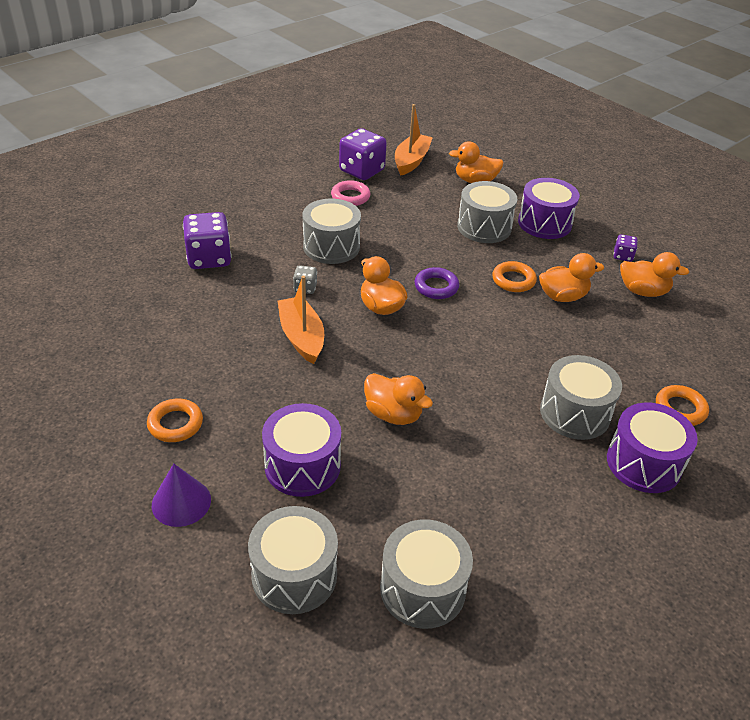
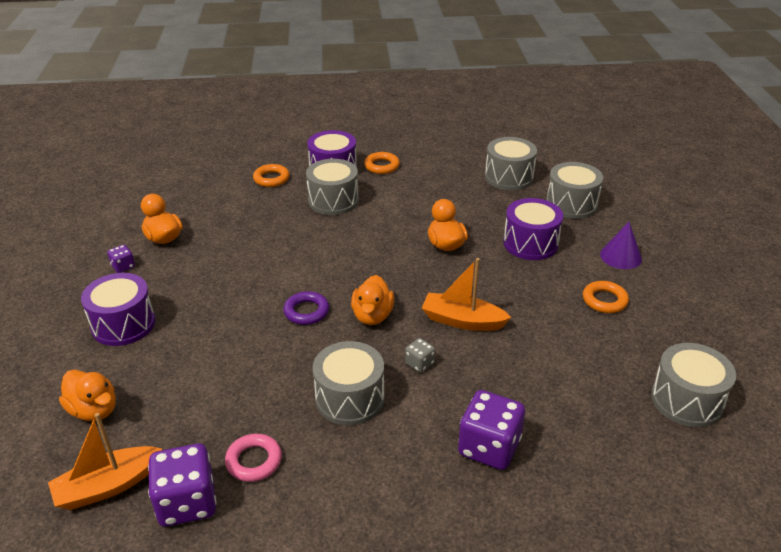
camera: 140 degrees left, 5 degrees down
(301, 337) = (462, 321): orange boat -> orange boat turned 90 degrees clockwise
(484, 227) = (180, 347): grey drum -> grey drum (686, 400)
(513, 280) = (238, 288): orange ring -> orange ring (381, 166)
(562, 296) = (224, 260): orange duck -> none

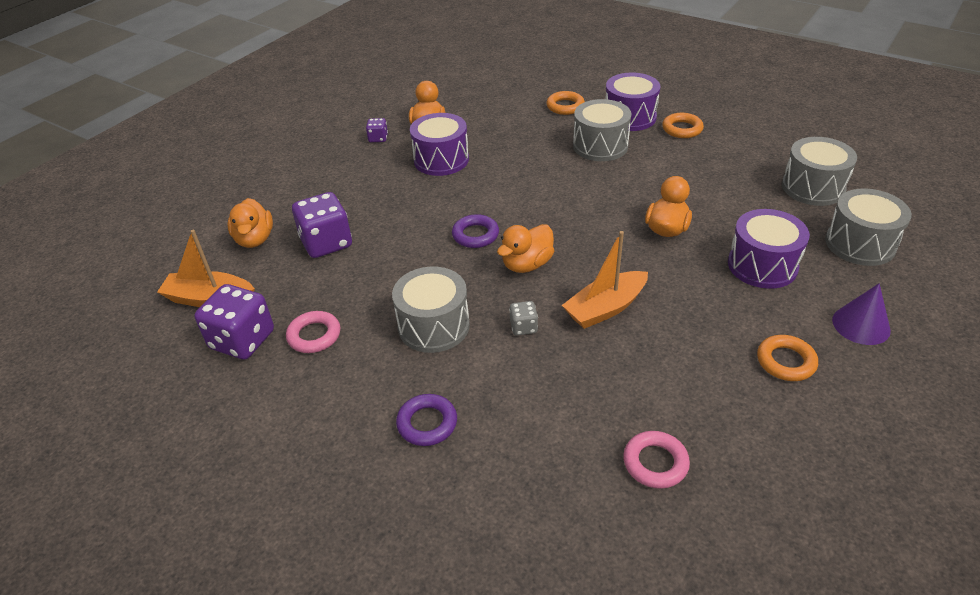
camera: 40 degrees right, 5 degrees up
(123, 324) = (334, 184): purple drum -> purple drum (441, 160)
(424, 473) = (427, 423): none -> purple ring
(462, 321) = (605, 308): orange boat -> orange boat turned 90 degrees counterclockwise
(489, 447) = (505, 435): purple dice -> purple dice (326, 243)
(598, 407) = (655, 463): none -> pink ring
(686, 400) = (768, 515): grey drum -> none

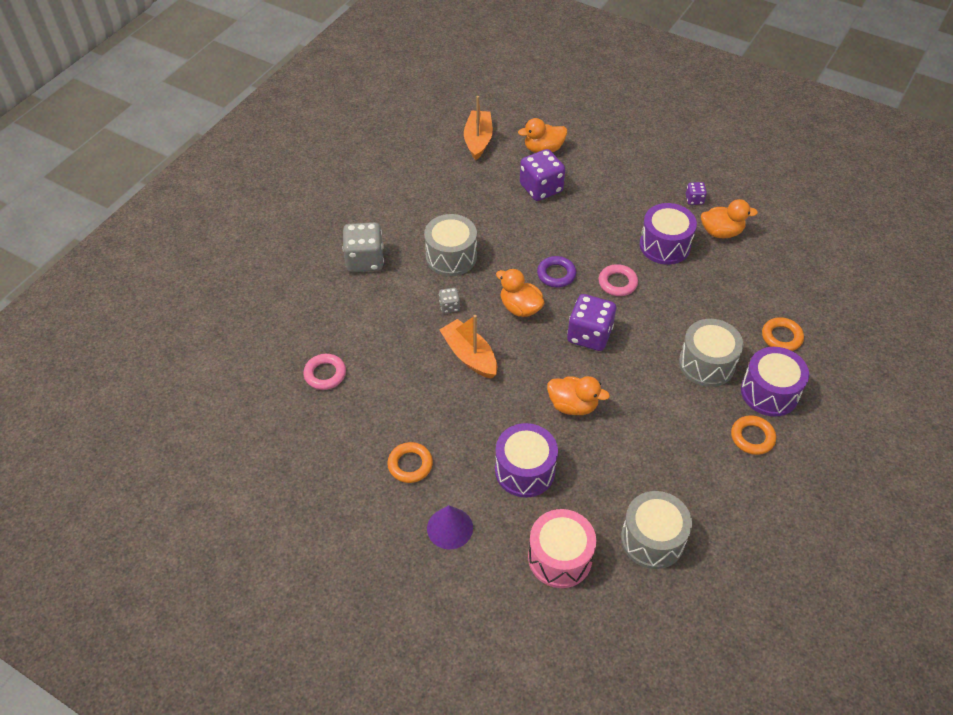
camera: 85 degrees right, 10 degrees up
(242, 340) = (439, 164): purple dice -> purple dice (589, 335)
(314, 335) = (442, 197): pink ring -> pink ring (617, 283)
(427, 423) = (365, 260): purple ring -> grey dice
(860, 244) = (560, 558): grey drum -> pink drum

